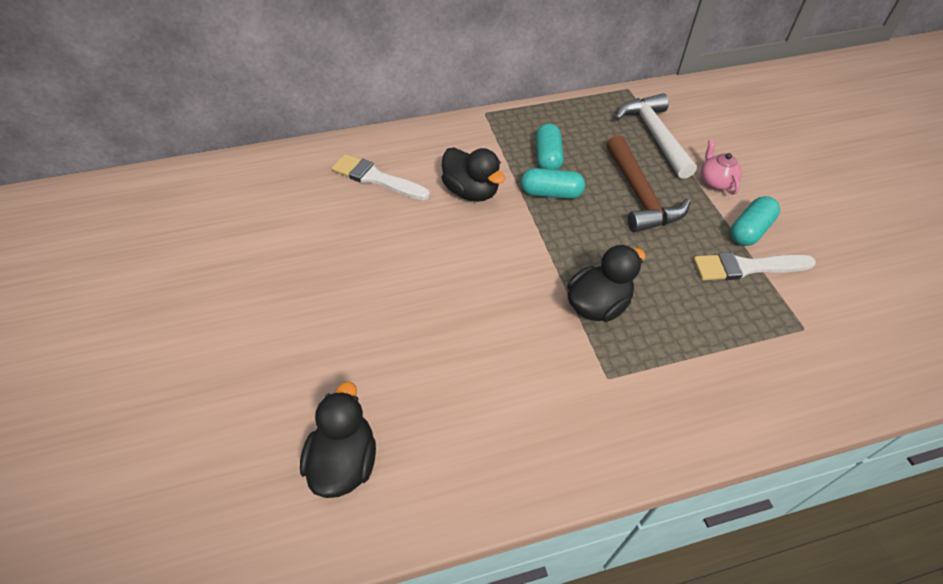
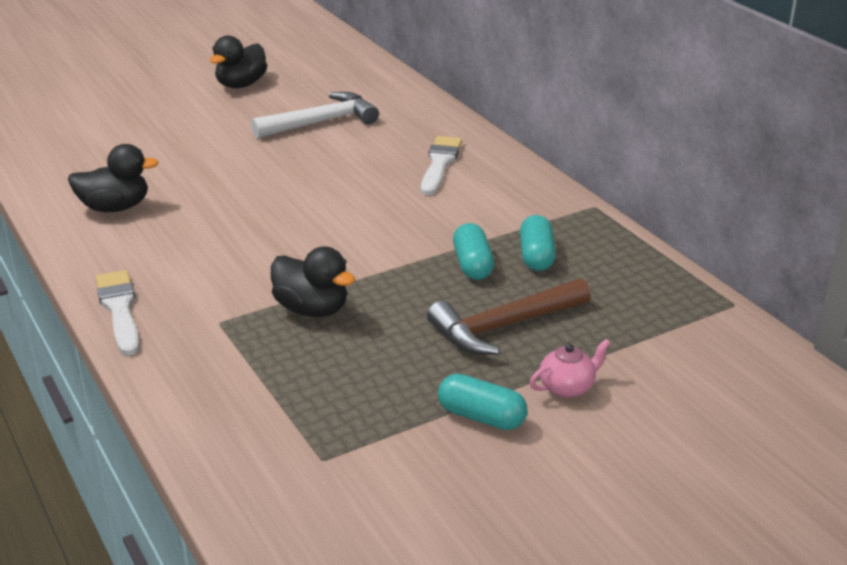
camera: 75 degrees right, 20 degrees down
(471, 191) = (448, 216): black duck -> black duck (241, 85)
(548, 157) = (536, 256): turquoise capsule -> turquoise capsule turned 75 degrees counterclockwise
(654, 135) = (637, 332): white hammer -> white hammer (321, 122)
(746, 267) = (410, 414): white brush -> white brush (119, 309)

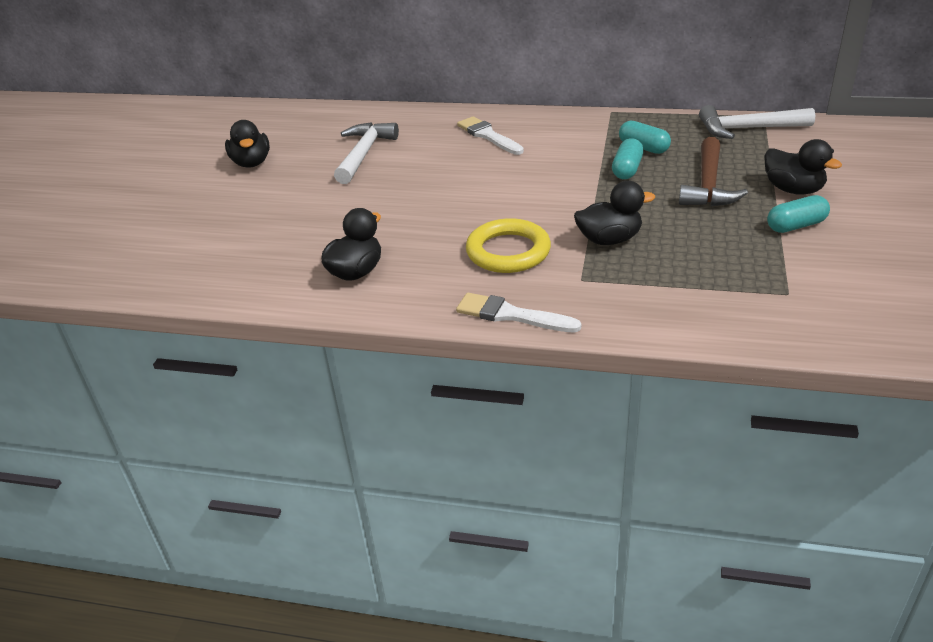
camera: 45 degrees left, 5 degrees up
(228, 264) = (508, 251): none -> yellow ring
(472, 265) = (627, 169): turquoise capsule -> turquoise capsule turned 75 degrees clockwise
(567, 387) = (793, 190): pink teapot -> black duck
(681, 305) = (747, 129): none -> white hammer

